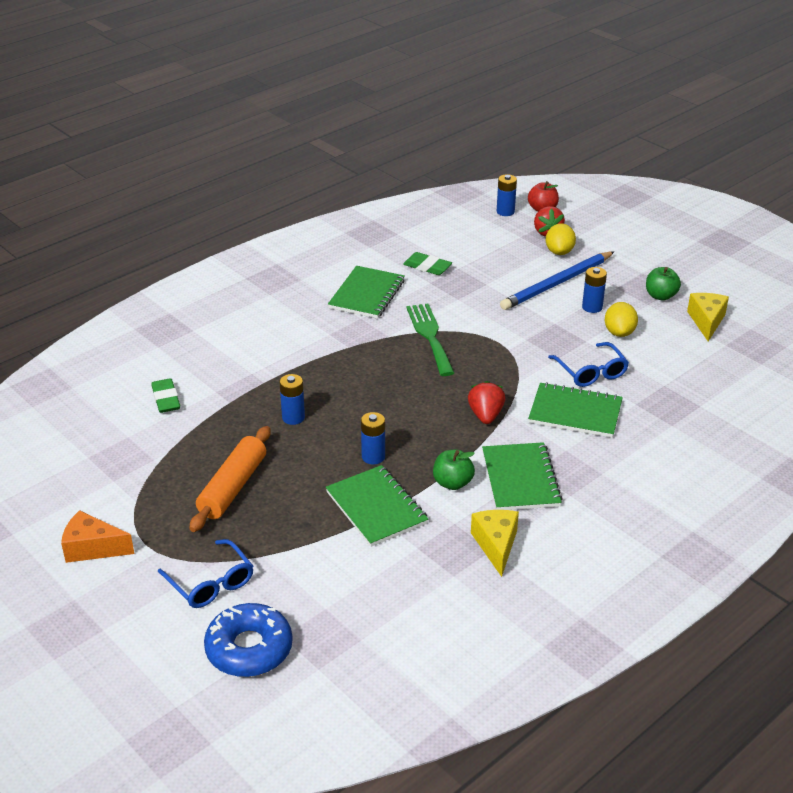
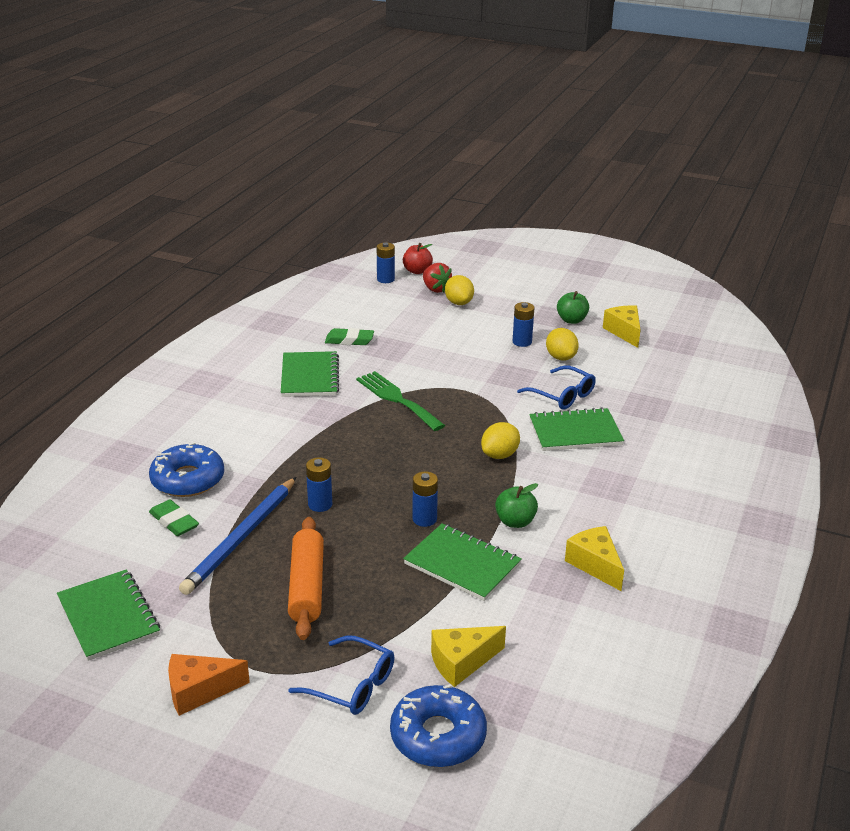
camera: 25 degrees left, 5 degrees down
(201, 364) = (188, 479): none -> blue donut
(313, 594) = (461, 662): none -> yellow cheese
(485, 415) = (500, 455): red strawberry -> yellow lemon
(520, 479) = (572, 501): green notebook -> green notebook (108, 617)
(557, 283) = (477, 329): blue pencil -> blue pencil (241, 538)

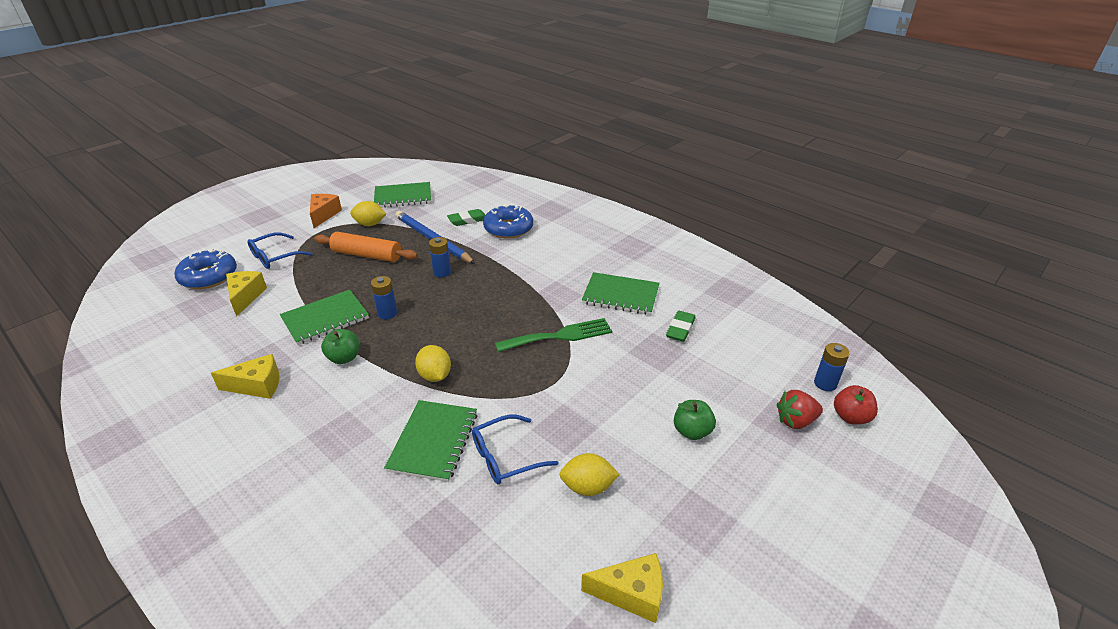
camera: 110 degrees right, 5 degrees up
(459, 303) = (754, 432): yellow lemon -> yellow lemon (370, 224)
(522, 342) = (638, 461): blue battery -> none
(571, 320) = (683, 538): green apple -> green apple (692, 431)

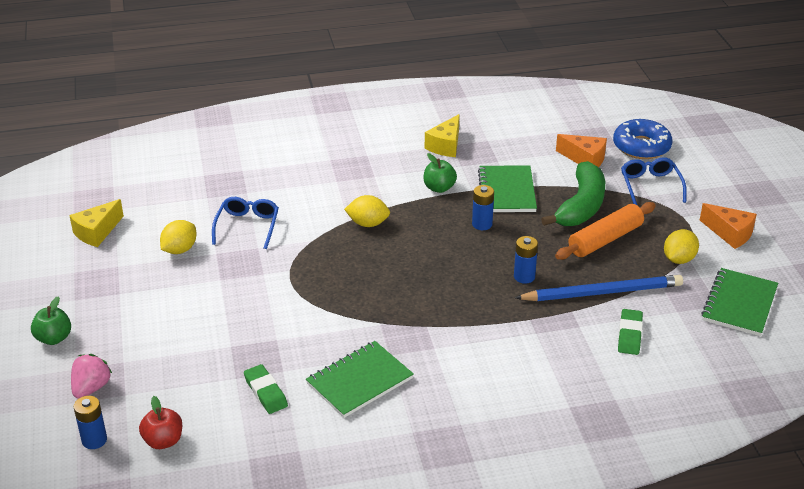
camera: 125 degrees right, 0 degrees up
(245, 297) = (585, 159): yellow cheese -> orange cheese
(326, 277) = (581, 206): none -> green banana
(434, 442) = (298, 202): green notebook -> none
(508, 228) = (580, 360): blue donut -> none
(559, 336) = (343, 309): green fork -> none
(692, 431) = (157, 323): green apple -> green apple (54, 338)
(795, 421) = (91, 388): red strawberry -> pink strawberry
(850, 417) = (51, 425): red apple -> red apple (163, 441)

